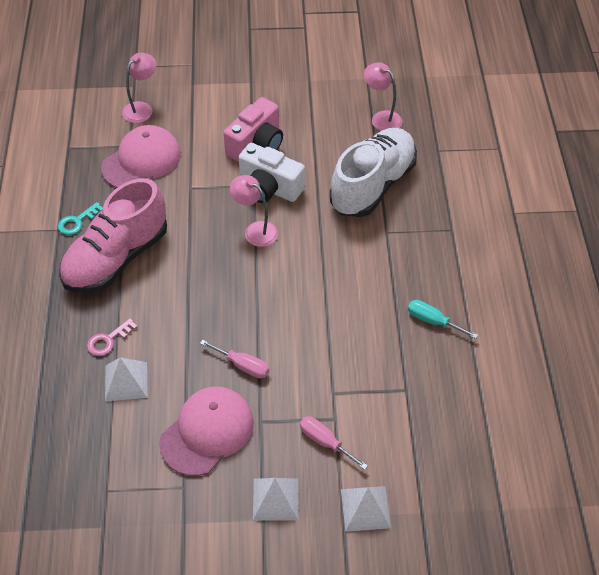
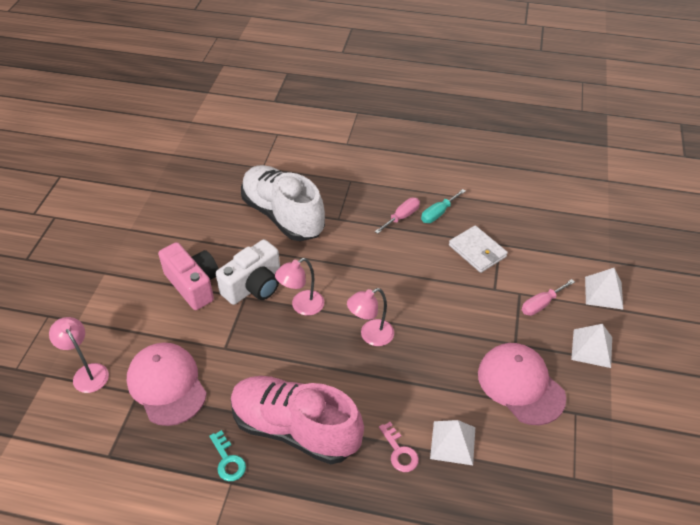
camera: 75 degrees left, 5 degrees down
(116, 259) = (295, 429): pink shoe -> pink shoe turned 150 degrees clockwise
(243, 365) = (454, 345): pink screwdriver -> pink screwdriver (402, 217)
(381, 118) = (206, 192): pink lamp -> pink lamp (370, 336)
(386, 368) = (477, 251): none -> white wallet

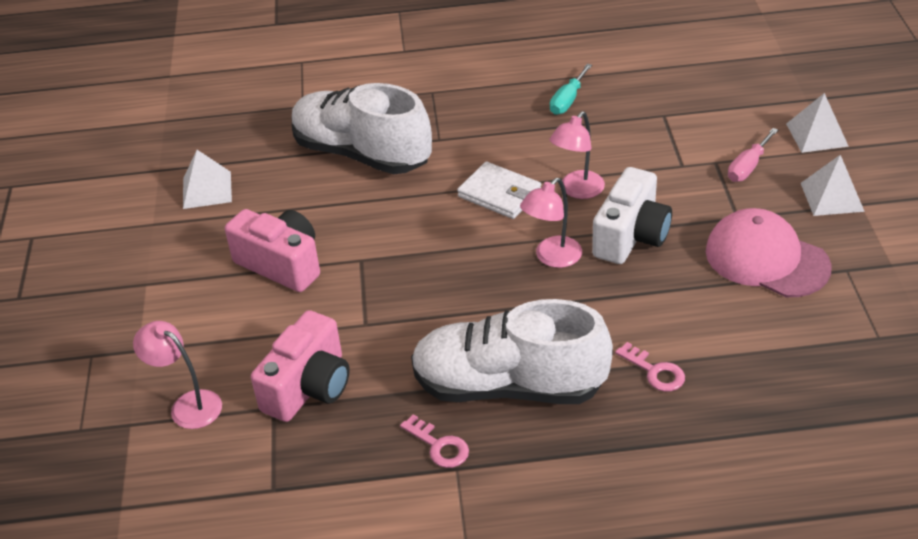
camera: 15 degrees left, 5 degrees down
(167, 385) = (309, 387): pink cap -> pink camera
(228, 460) = (439, 446): turquoise key -> pink key
(254, 286) = (366, 244): white camera -> white camera (631, 236)
(295, 429) = (509, 386): pink shoe -> white shoe
(302, 306) = (444, 250): pink lamp -> pink lamp (577, 190)
(402, 217) = (522, 116): pink screwdriver -> none
(453, 443) = (715, 343): white pyramid -> white pyramid (207, 190)
(477, 251) = (639, 130): white wallet -> white wallet (499, 194)

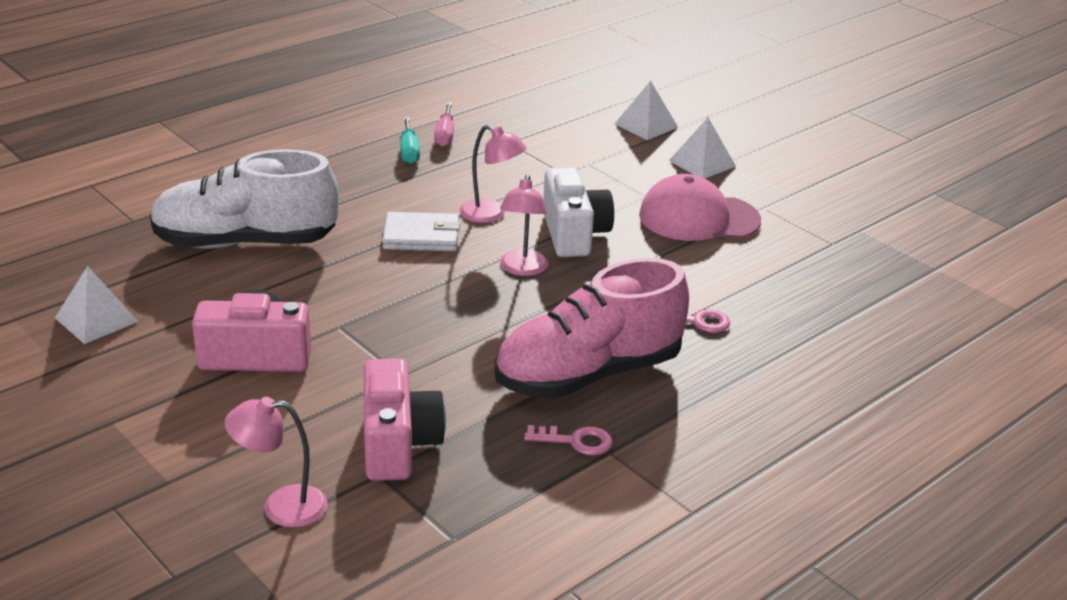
camera: 40 degrees left, 10 degrees down
(509, 386) = (588, 374): white shoe -> pink shoe
(577, 190) = (491, 214): pink lamp -> pink lamp turned 60 degrees counterclockwise
(748, 167) = (616, 160): pink screwdriver -> pink screwdriver (445, 135)

